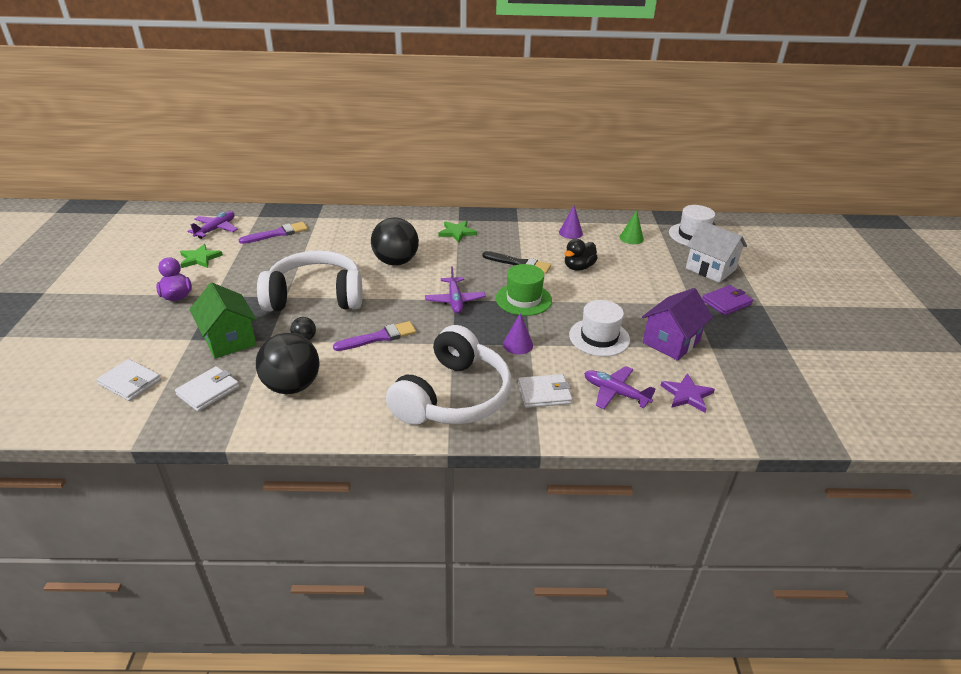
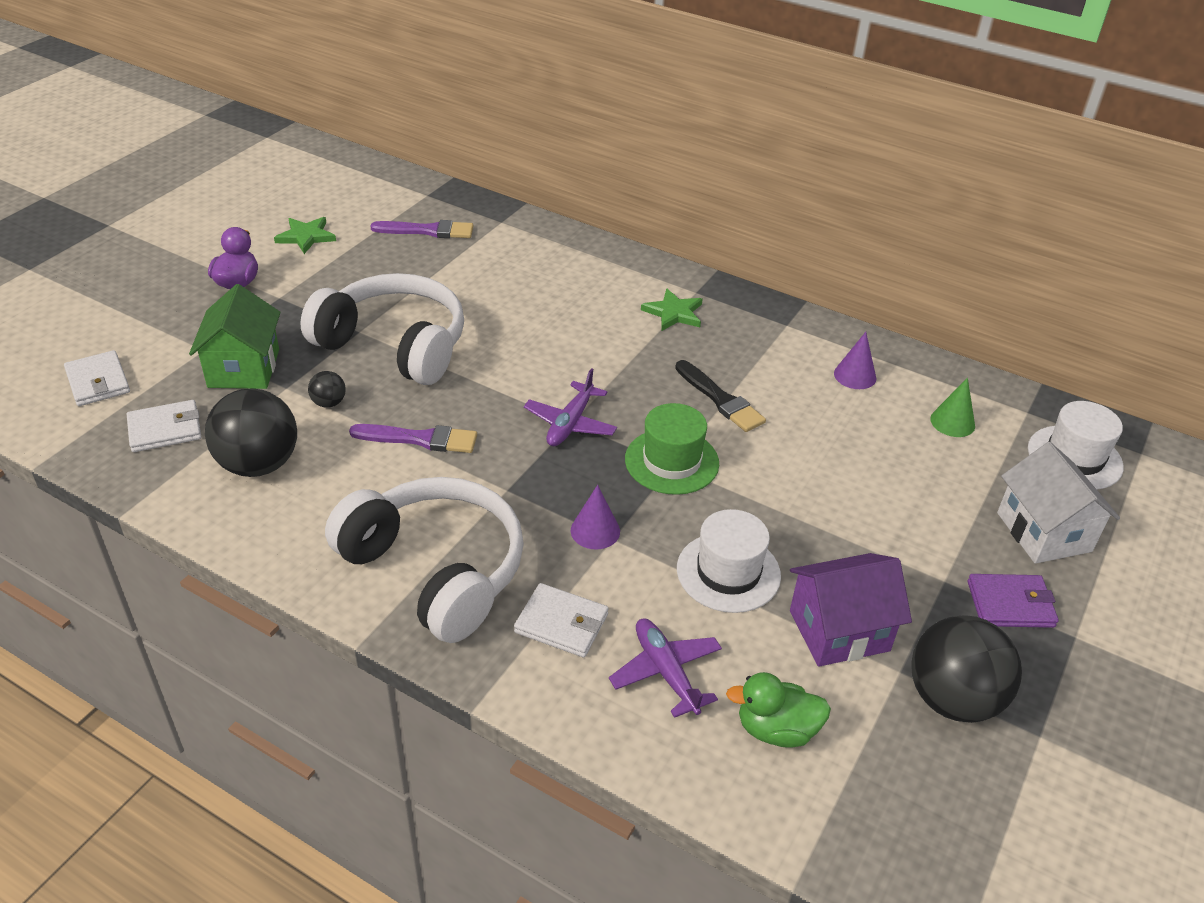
camera: 30 degrees right, 5 degrees up
(216, 229) = (360, 199): purple plane -> none
(396, 262) = (544, 330): black ball -> black ball (952, 699)
(453, 396) = (436, 570): white headphones -> white headphones turned 105 degrees counterclockwise
(578, 267) = (810, 441): black duck -> none
(687, 395) = (776, 730): purple star -> green duck

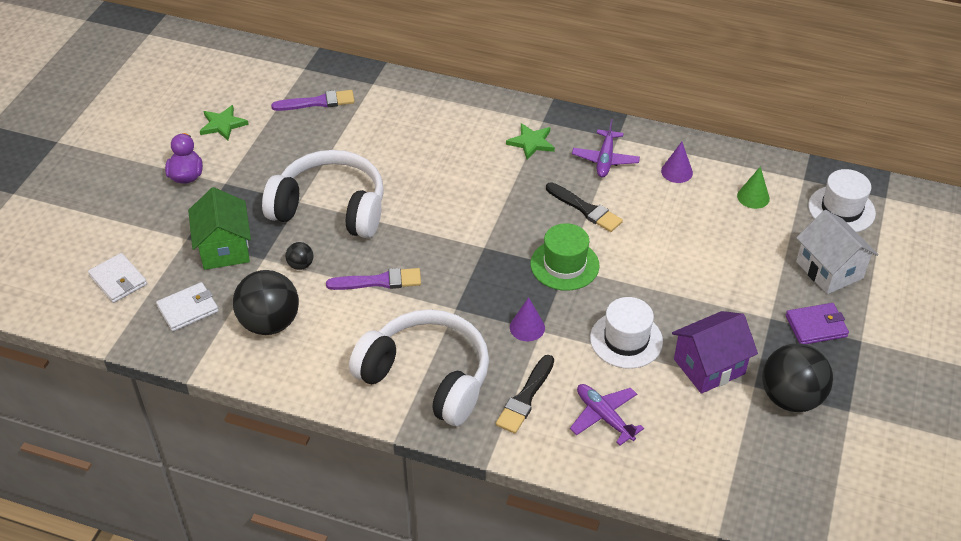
camera: 10 degrees left, 5 degrees up
(561, 623) = (525, 397): white wallet -> black brush
(570, 423) = (483, 249): purple plane -> purple plane (605, 159)
(776, 730) = (684, 440): green duck -> none

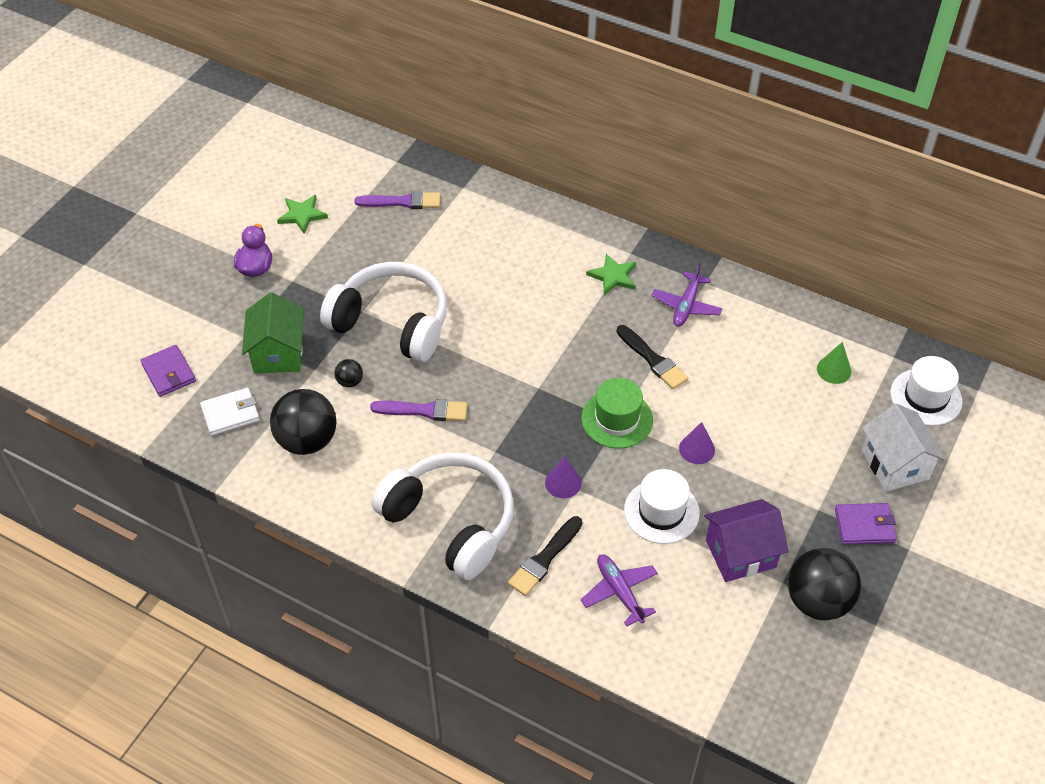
camera: 10 degrees right, 5 degrees up
(118, 280) = (169, 373): white wallet -> purple wallet
(677, 172) = (759, 330): purple cone -> purple cone (697, 449)

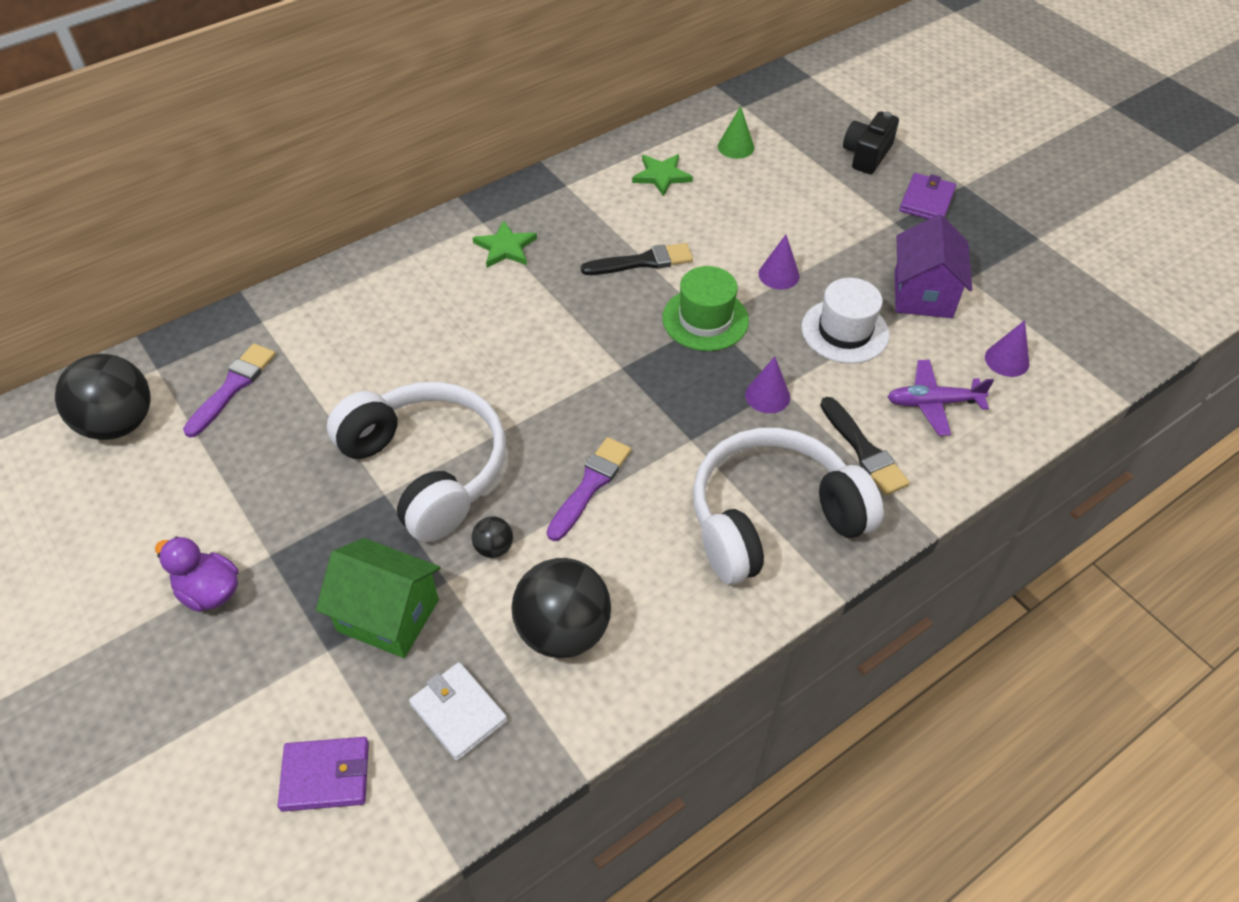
camera: 65 degrees left, 0 degrees up
(230, 413) = (458, 713): white wallet -> white wallet turned 45 degrees counterclockwise
(302, 215) = (158, 502): green star -> green star (661, 176)
(392, 323) = (427, 469): white headphones -> white headphones turned 90 degrees clockwise
(686, 306) = (587, 210): purple plane -> none
(700, 633) = (1007, 360): none -> purple cone
(817, 601) = (999, 264): black ball -> black ball (119, 423)
(895, 464) = (866, 155): white house -> black camera
(926, 397) = (801, 107): white hat -> none

